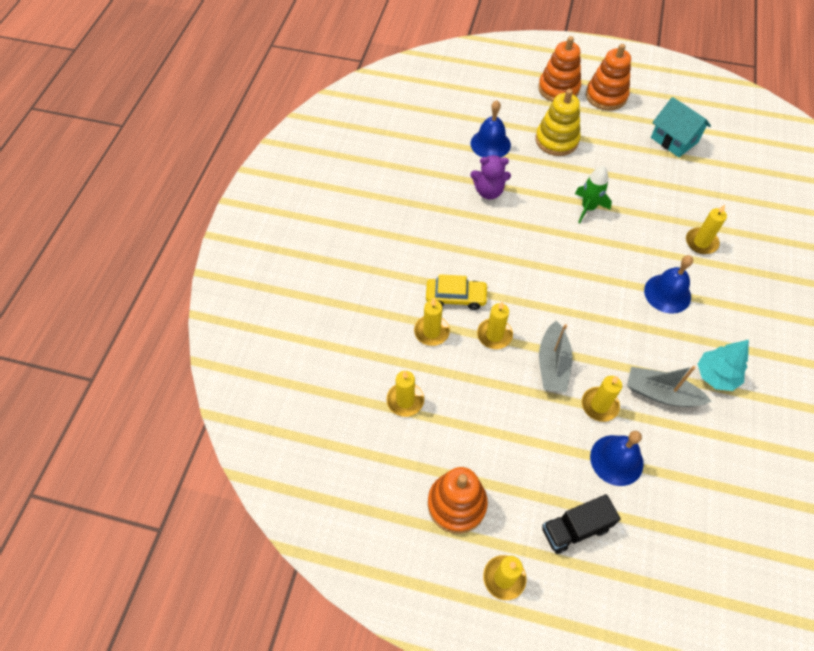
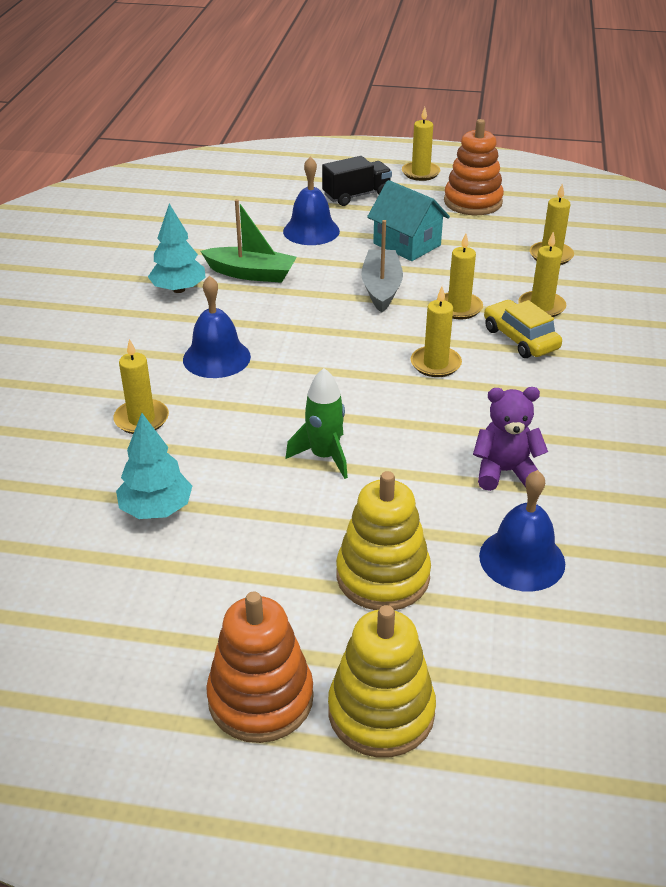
camera: 175 degrees right, 20 degrees down
(456, 297) = (520, 339): yellow car -> yellow car turned 60 degrees clockwise
(558, 89) = (381, 712): orange stacking toy -> yellow stacking toy
(599, 405) = (326, 262): yellow candle -> yellow candle (435, 364)
(661, 393) = (251, 273): grey boat -> green boat
(673, 181) = (156, 509): none -> turquoise tree
(674, 140) = (126, 593): turquoise house -> turquoise house (407, 244)

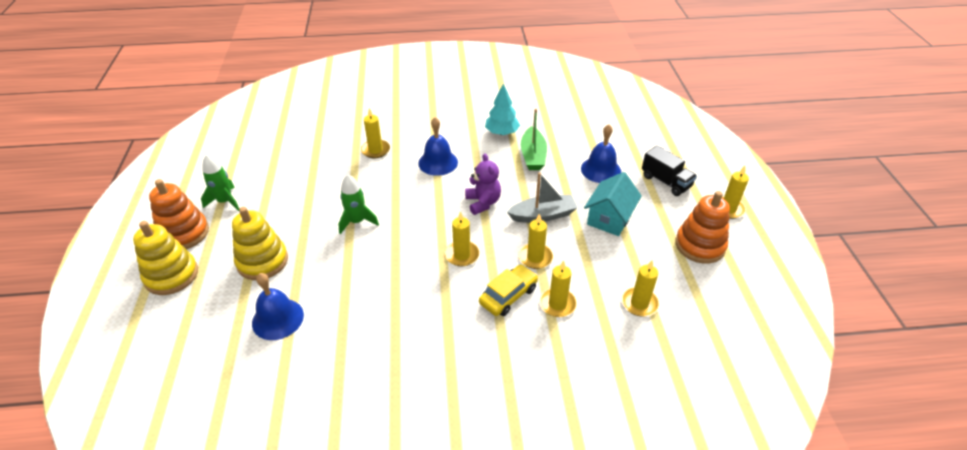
camera: 75 degrees right, 5 degrees up
(156, 509) = (307, 172): turquoise tree -> none
(186, 632) = (225, 201): none -> green rocket
(505, 472) = (356, 303): purple teddy bear -> purple teddy bear (483, 203)

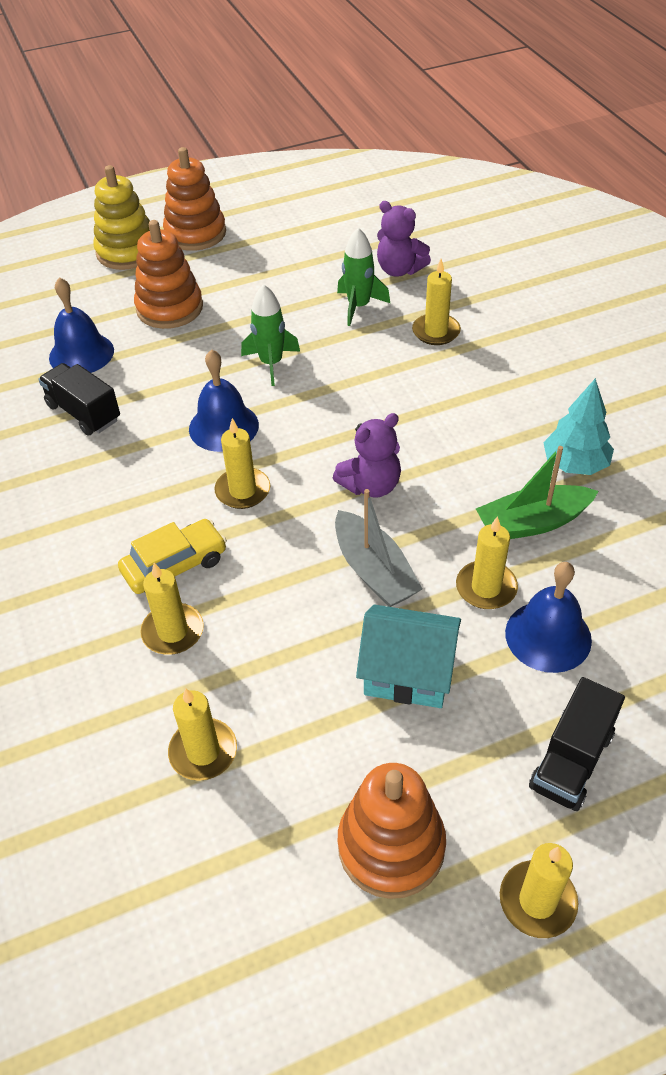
camera: 75 degrees right, 5 degrees up
(225, 201) = (262, 241): green rocket -> green rocket (359, 306)
(262, 261) = (170, 308): yellow stacking toy -> orange stacking toy
(309, 150) = (399, 270): none -> purple teddy bear
(345, 325) = (84, 413): none -> black truck
(438, 162) = (444, 406): blue bell -> blue bell (223, 426)
(508, 295) = (175, 565): yellow car -> yellow car turned 60 degrees counterclockwise
(535, 257) = (267, 581): yellow candle -> yellow candle (486, 587)

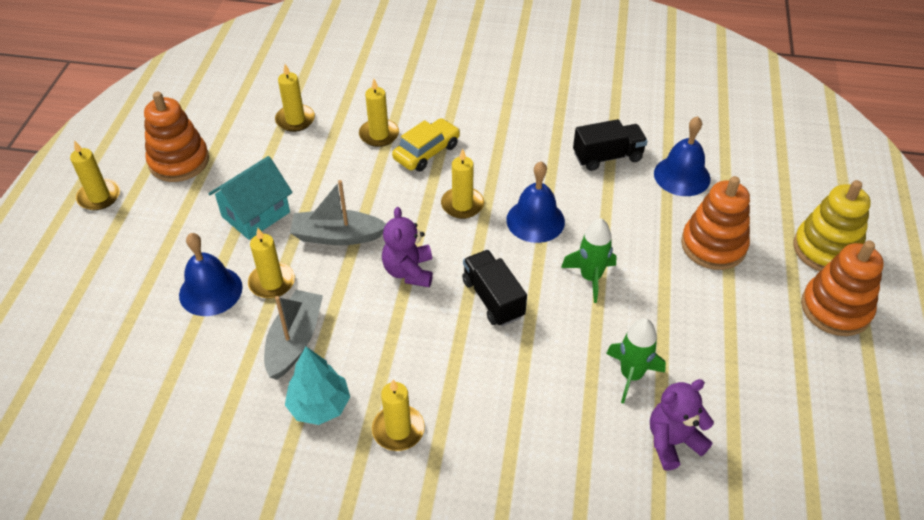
camera: 120 degrees right, 0 degrees up
(175, 565) = (426, 152): yellow car -> yellow car turned 135 degrees counterclockwise
(436, 332) = (552, 413): yellow candle -> yellow candle (398, 430)
(532, 523) = (294, 341): green boat -> grey boat
(571, 760) = (137, 251): black truck -> black truck (493, 298)

